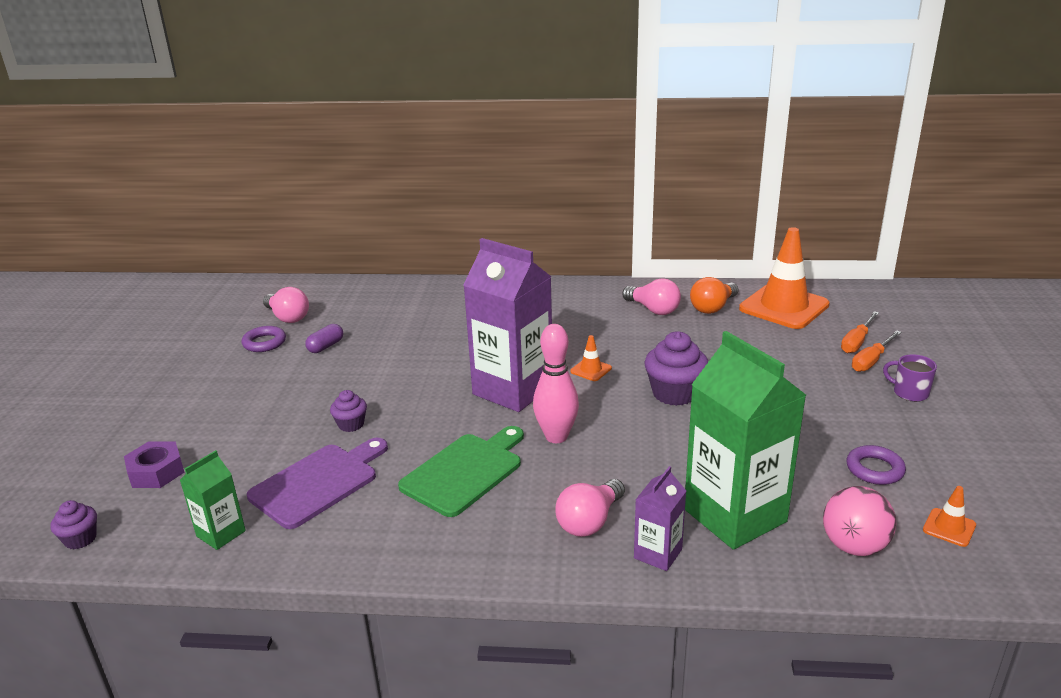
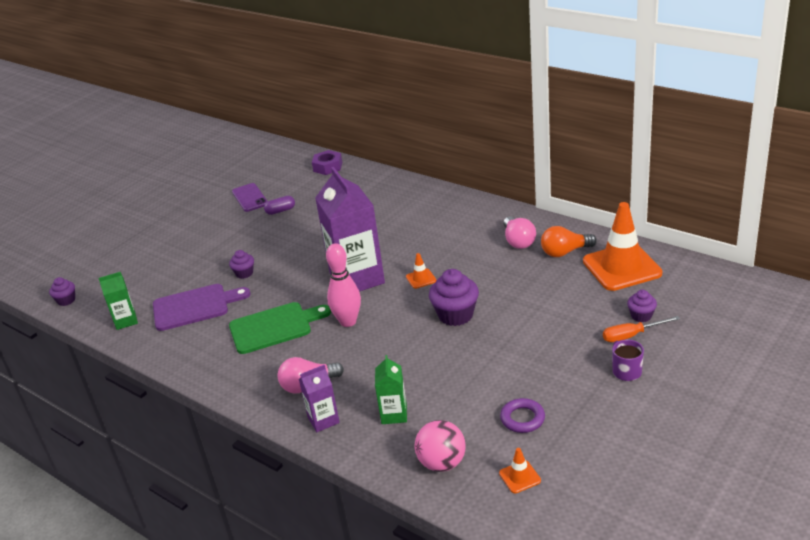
camera: 35 degrees right, 5 degrees up
(156, 472) = (127, 272): purple nut -> purple nut (328, 167)
(264, 343) = (250, 198): purple ring -> purple phone
(288, 317) = (279, 181): pink light bulb -> none
(735, 515) = (394, 414): green carton -> green carton, size x0.48
(857, 342) = (641, 316): orange screwdriver -> purple cupcake

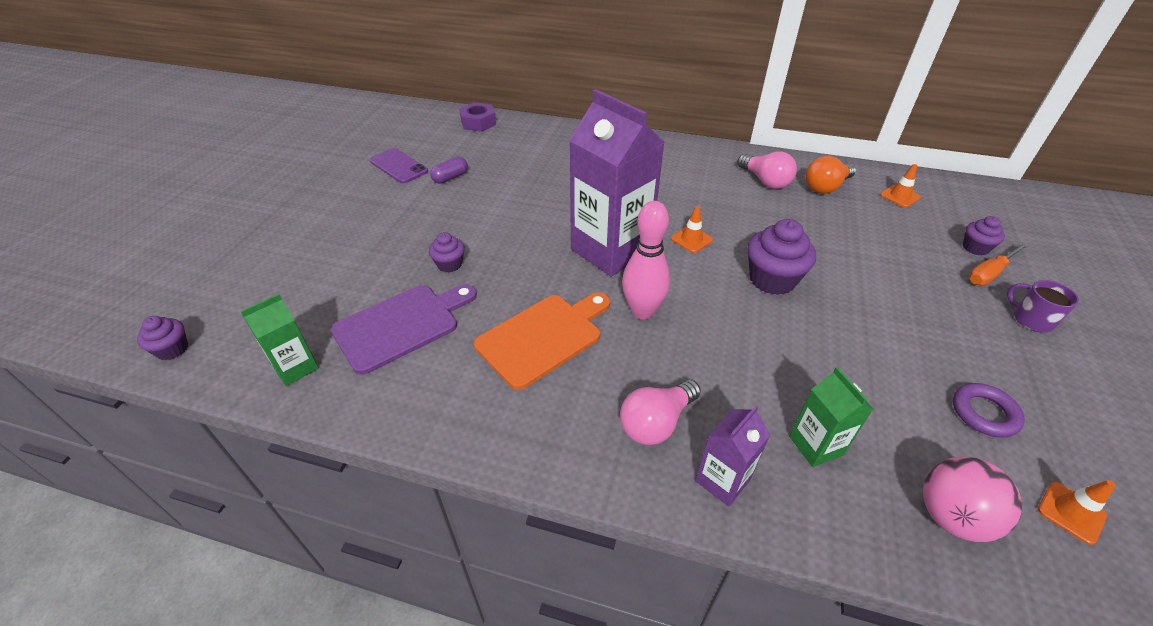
camera: 25 degrees left, 10 degrees up
(274, 327) = (543, 337): green cutting board -> orange cutting board
(621, 267) = (900, 196): orange traffic cone -> orange traffic cone, size x0.42

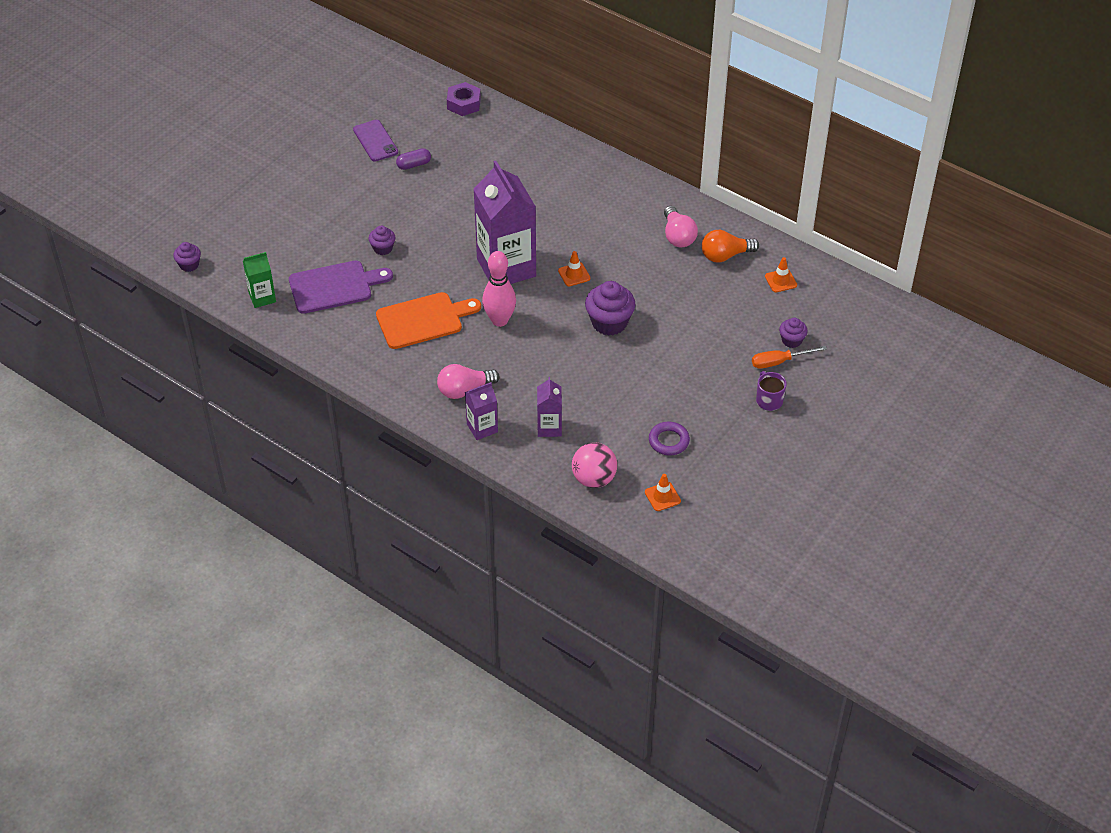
camera: 20 degrees right, 5 degrees up
(816, 445) = (549, 427): green carton -> purple carton

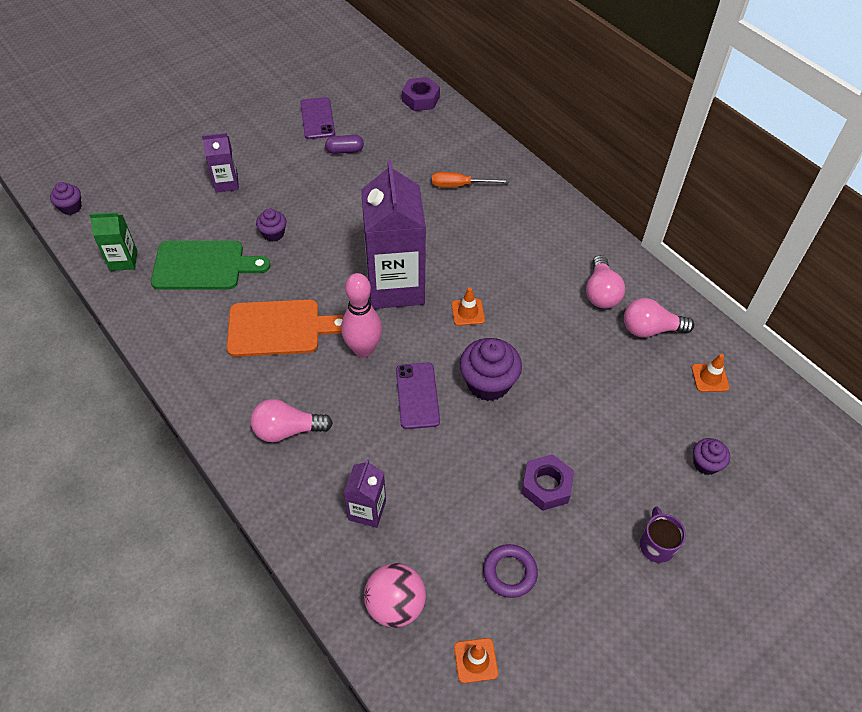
camera: 15 degrees right, 5 degrees up
(334, 287) = (203, 266): purple cutting board -> green cutting board
(482, 428) = (286, 489): purple carton -> purple carton (226, 183)
(557, 343) = (417, 395): none -> purple phone
(677, 382) = (546, 486): none -> purple nut
(725, 255) = (650, 329): orange light bulb -> pink light bulb
(779, 362) = (683, 490): orange screwdriver -> orange screwdriver (460, 185)

